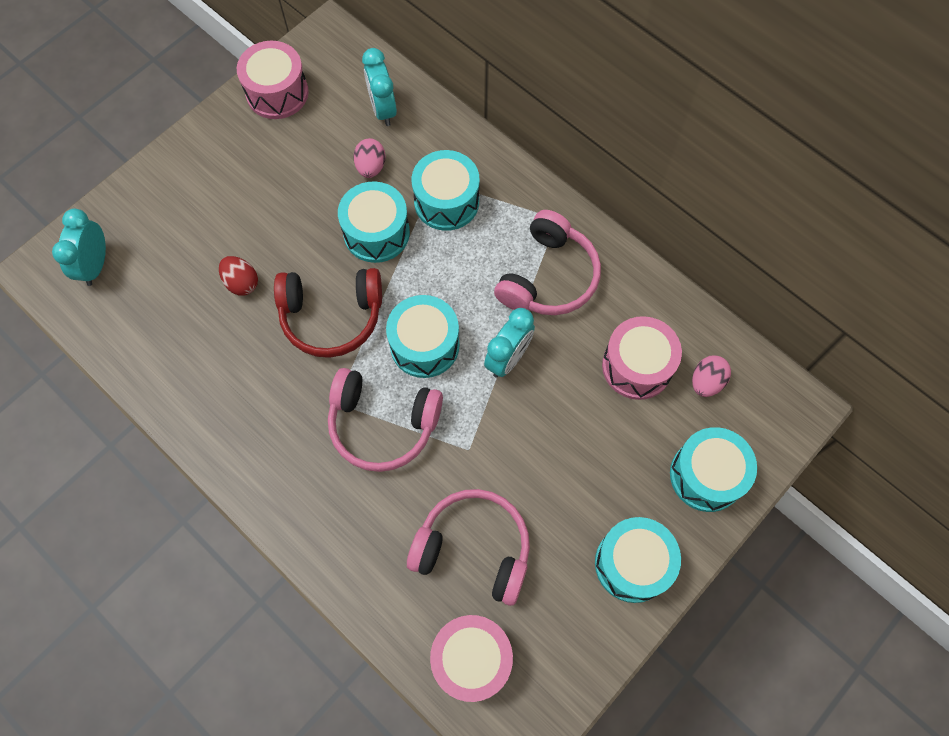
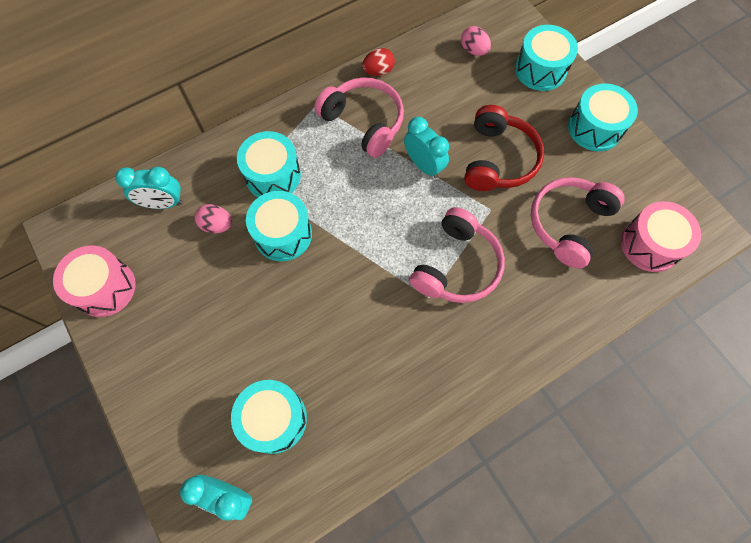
camera: 75 degrees left, 0 degrees up
(242, 283) = (294, 355): red egg -> red egg (378, 71)
(331, 316) = (350, 285): red headphones -> red headphones (498, 159)
(424, 345) = (396, 220): turquoise drum -> turquoise drum (274, 419)
(637, 366) = (451, 86): pink drum -> none

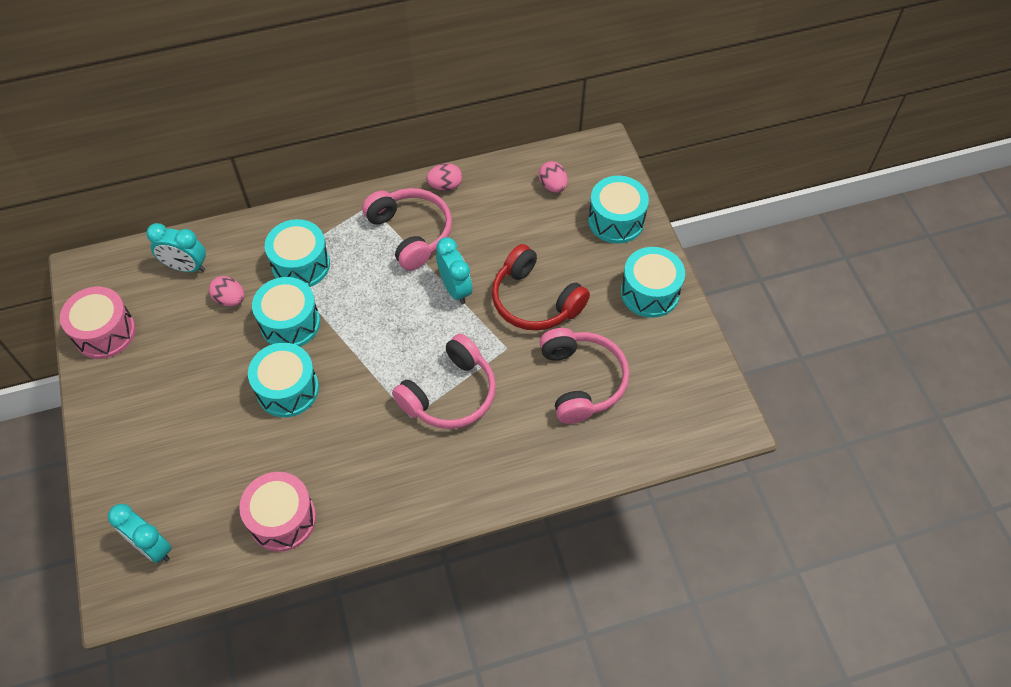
camera: 15 degrees right, 10 degrees down
(274, 419) = (219, 491): turquoise drum -> turquoise drum (287, 389)
(378, 71) = (445, 186): red egg -> pink egg
(498, 159) = (534, 301): red headphones -> red headphones turned 105 degrees clockwise
(568, 224) = (582, 381): pink headphones -> pink headphones turned 120 degrees clockwise
(650, 244) = (659, 421): pink drum -> pink drum (282, 519)

